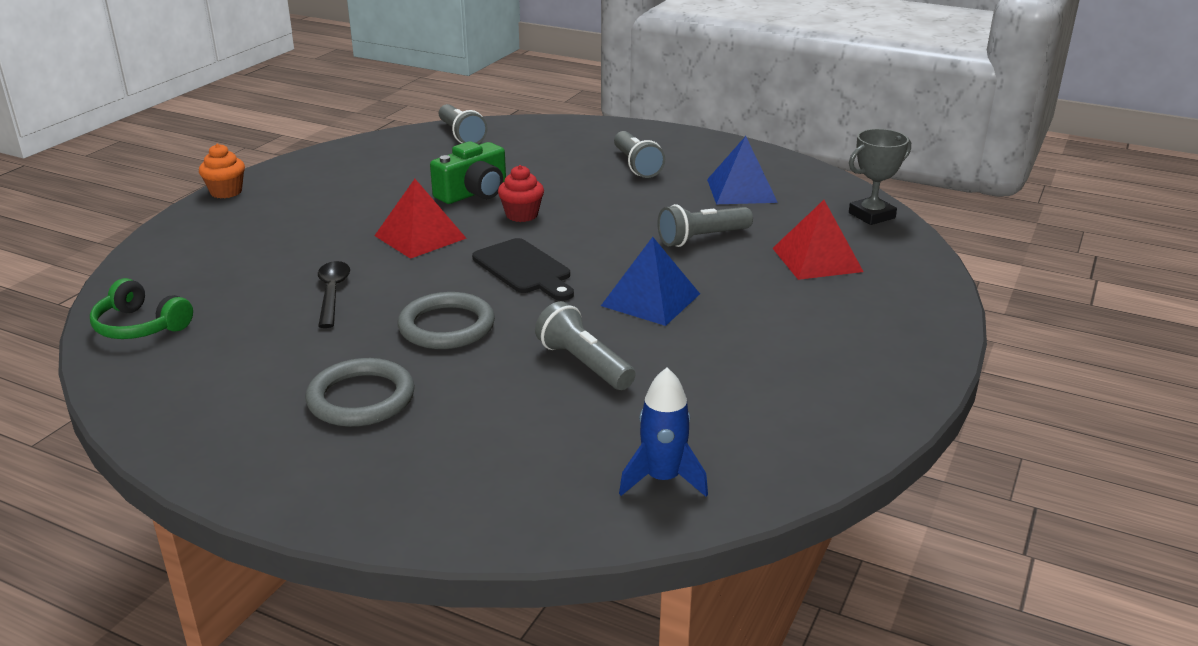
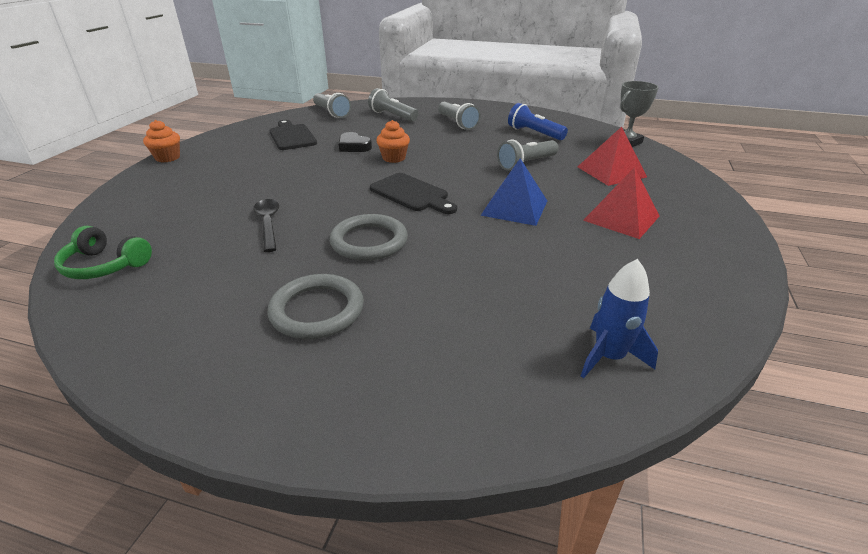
camera: 10 degrees left, 5 degrees up
(394, 171) = (292, 136): none -> black cutting board
(420, 237) = (325, 177): red pyramid -> red pyramid (621, 218)
(473, 193) = (353, 146): green camera -> black heart
(522, 215) = (394, 158): red cupcake -> orange cupcake
(583, 364) = (490, 261): grey flashlight -> grey flashlight (392, 116)
(741, 190) = (534, 133): blue pyramid -> blue flashlight

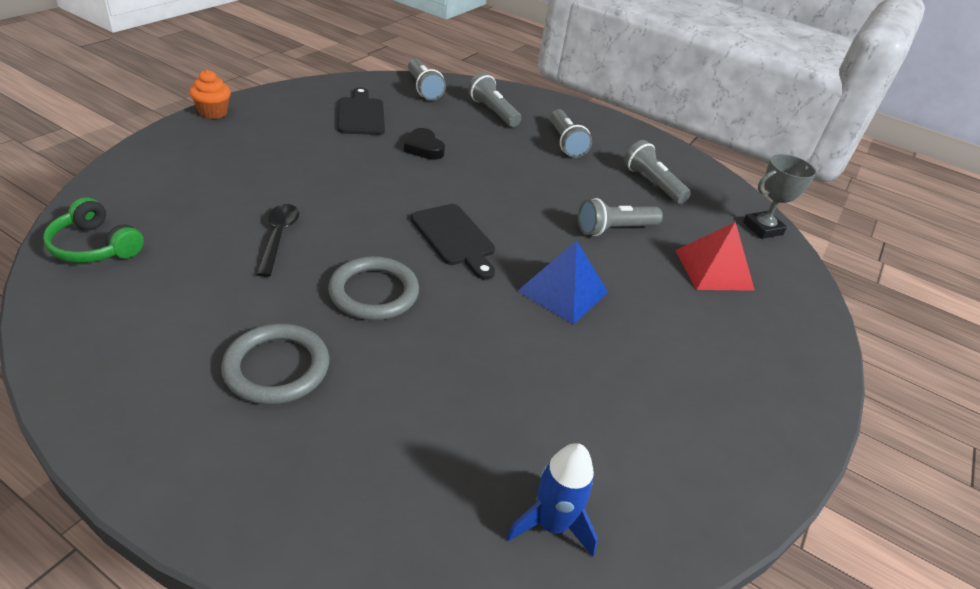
camera: 10 degrees right, 5 degrees up
(394, 158) = (461, 178): orange cupcake -> none
(534, 133) = (652, 183): blue flashlight -> grey flashlight
(621, 218) = (683, 343): red pyramid -> none

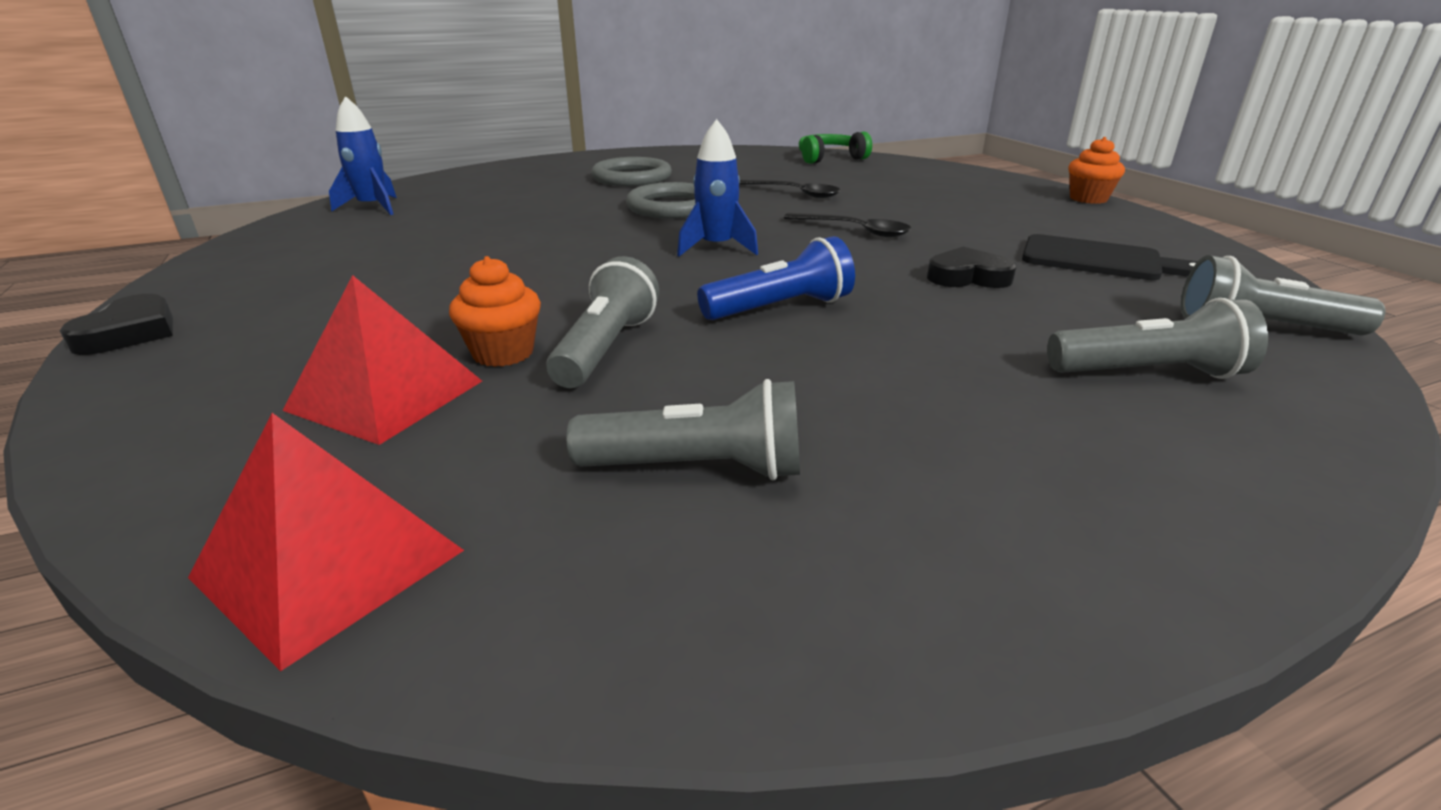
camera: 130 degrees right, 10 degrees down
(369, 192) = (854, 230): none -> black spoon
(454, 238) = (716, 248): black cutting board -> blue rocket
(521, 194) = (781, 308): none -> blue flashlight
(563, 291) = (548, 272): blue pyramid -> none
(565, 143) = (963, 417): grey flashlight -> none
(653, 256) = (503, 353): none -> orange cupcake
(762, 228) = (329, 563): grey trophy -> red pyramid
(813, 413) = (130, 333): none -> black heart

